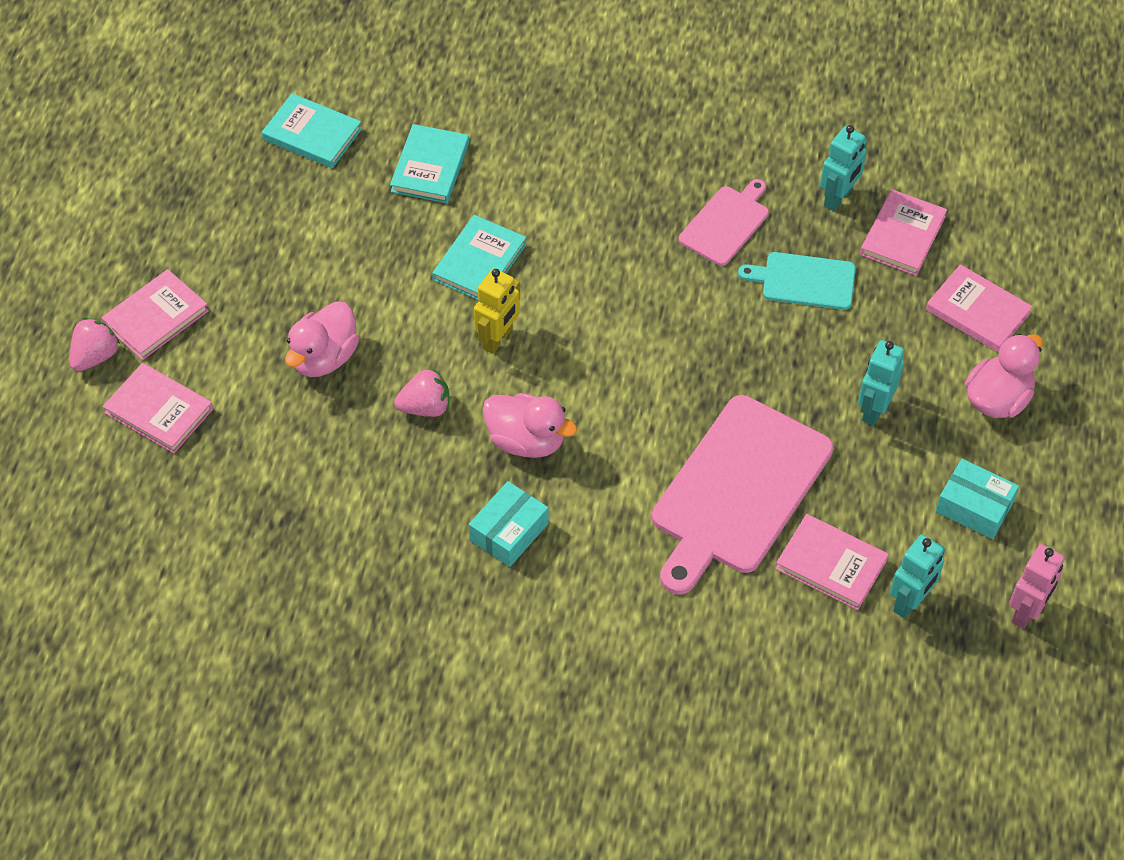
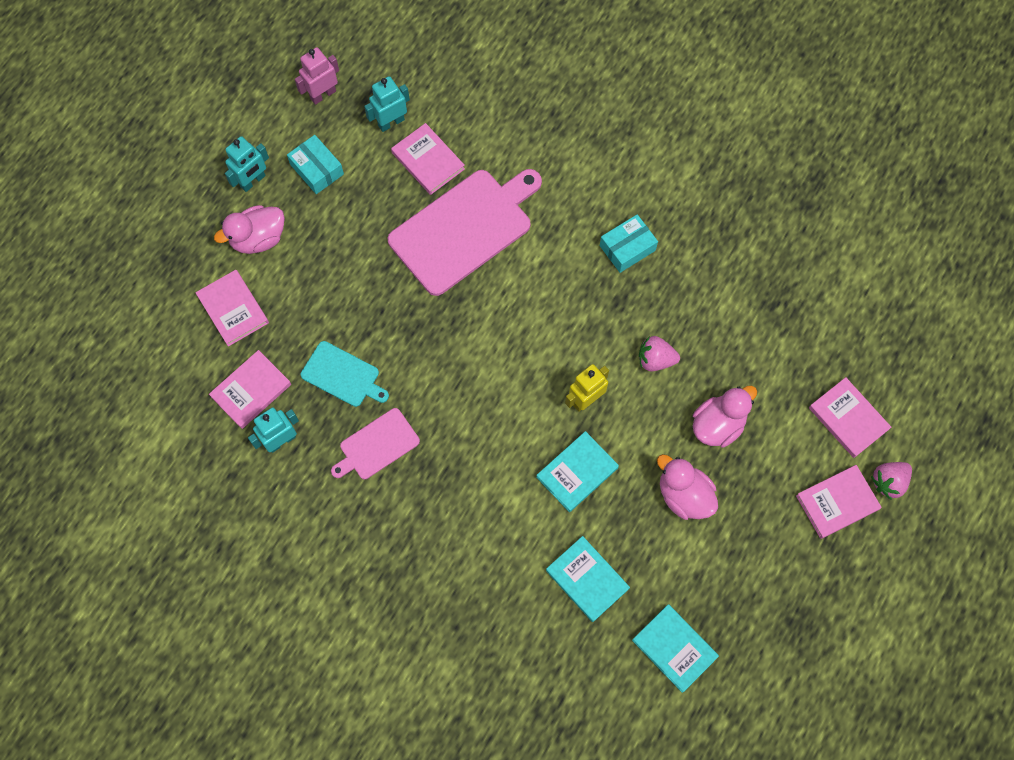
camera: 160 degrees left, 15 degrees up
(430, 167) = (587, 579): turquoise book -> turquoise book turned 75 degrees counterclockwise
(526, 441) = (593, 311): pink duck -> pink duck (684, 495)
(874, 409) = (345, 258): turquoise robot -> turquoise robot (253, 181)

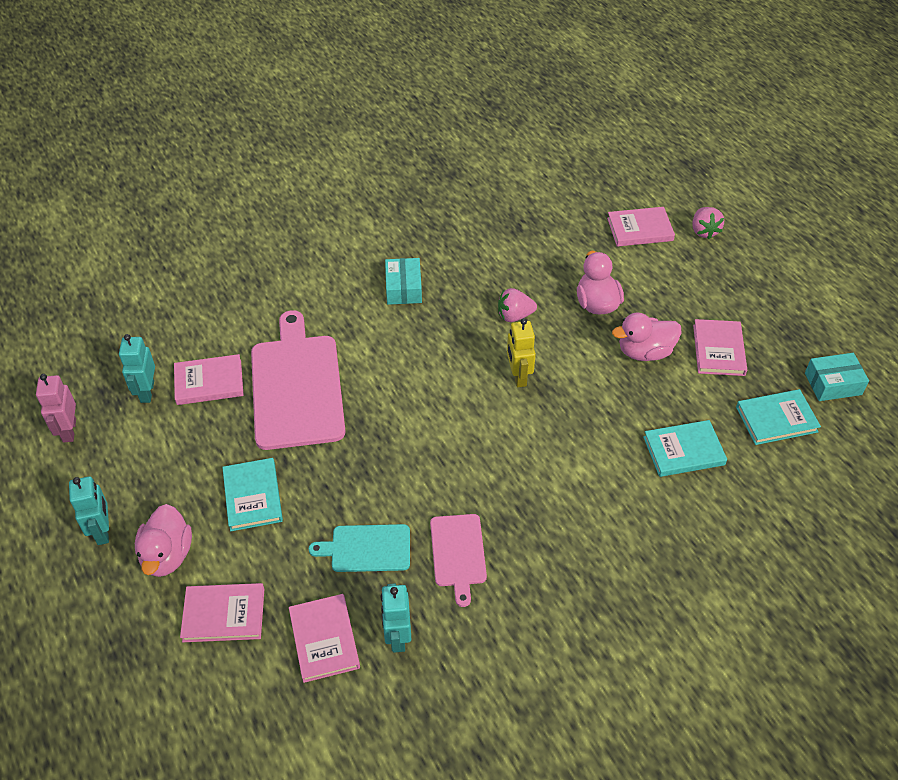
camera: 60 degrees left, 20 degrees down
(317, 169) = (140, 471): turquoise box -> turquoise box (832, 384)
(343, 375) = (367, 548): turquoise cutting board -> turquoise cutting board turned 150 degrees counterclockwise
(577, 472) = (581, 412): turquoise book -> turquoise book (253, 496)
(655, 360) = (514, 316): pink strawberry -> pink strawberry turned 45 degrees clockwise
(837, 502) = (704, 266): pink book -> pink book (718, 350)

